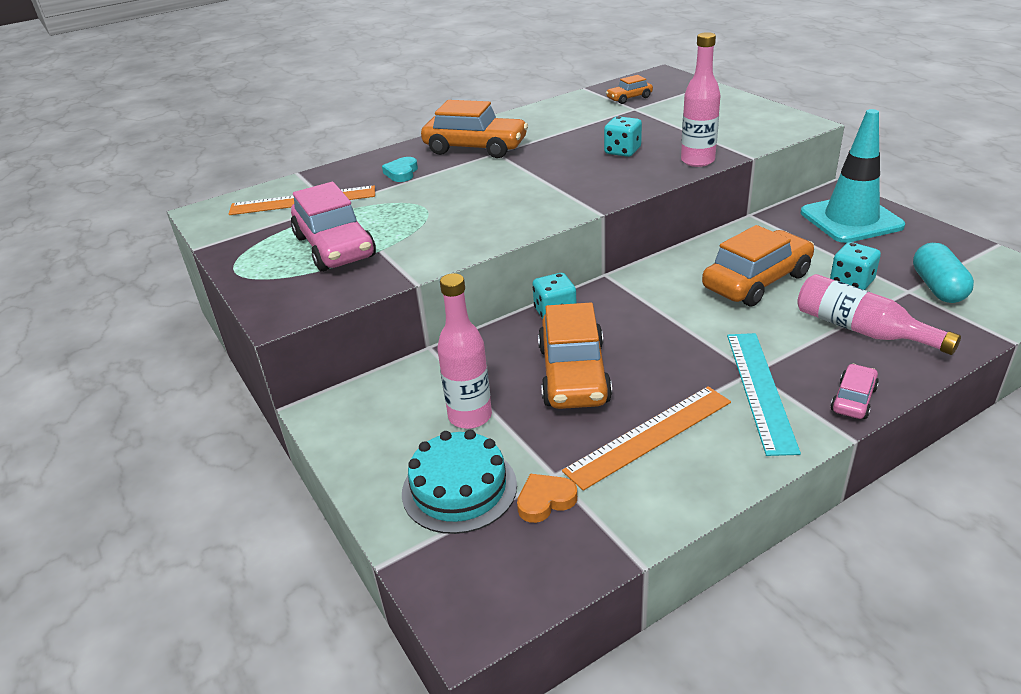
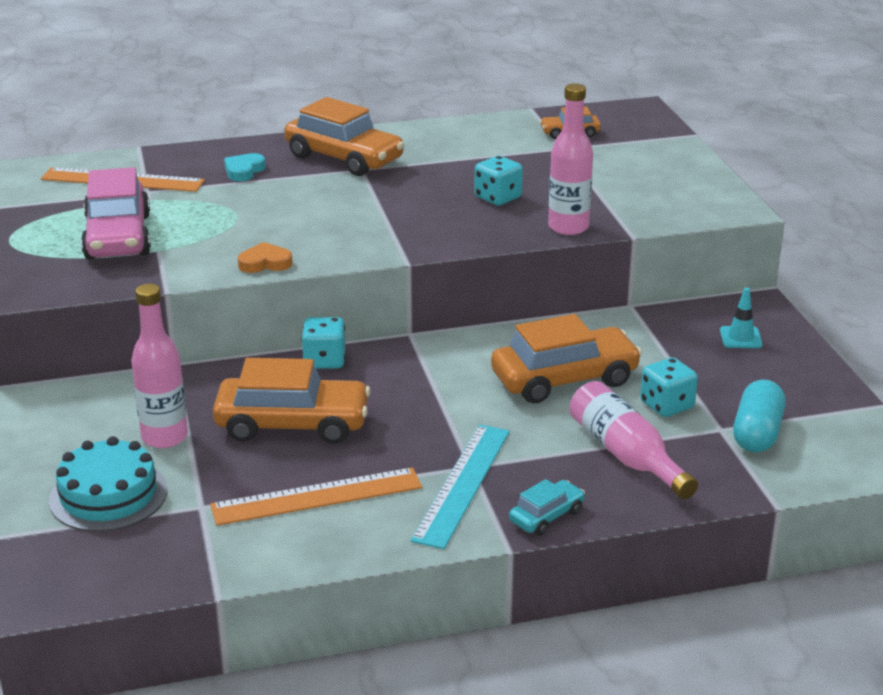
camera: 15 degrees right, 5 degrees down
(545, 500) = (176, 524): orange heart -> orange heart (265, 263)
(573, 374) = (293, 424): orange car -> orange car turned 105 degrees counterclockwise
(851, 219) = (740, 338): turquoise traffic cone -> turquoise traffic cone, size x0.40
(853, 399) = (546, 516): pink car -> turquoise car

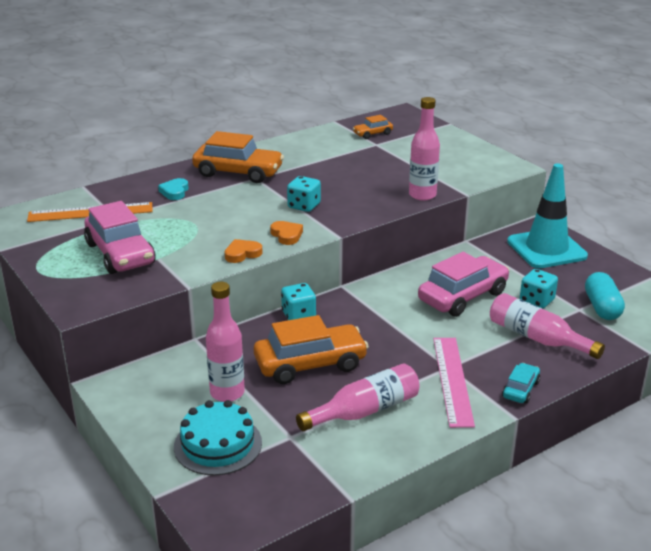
camera: 20 degrees left, 0 degrees up
(317, 496) = (364, 411): orange ruler -> pink bottle
(340, 249) = (286, 235): none -> orange heart
(462, 484) = (452, 380): turquoise ruler -> pink ruler
(498, 198) = (362, 183): turquoise dice -> turquoise dice (304, 206)
(564, 379) = (462, 296): orange car -> pink car
(740, 338) = (546, 249): turquoise traffic cone -> turquoise traffic cone, size x2.48

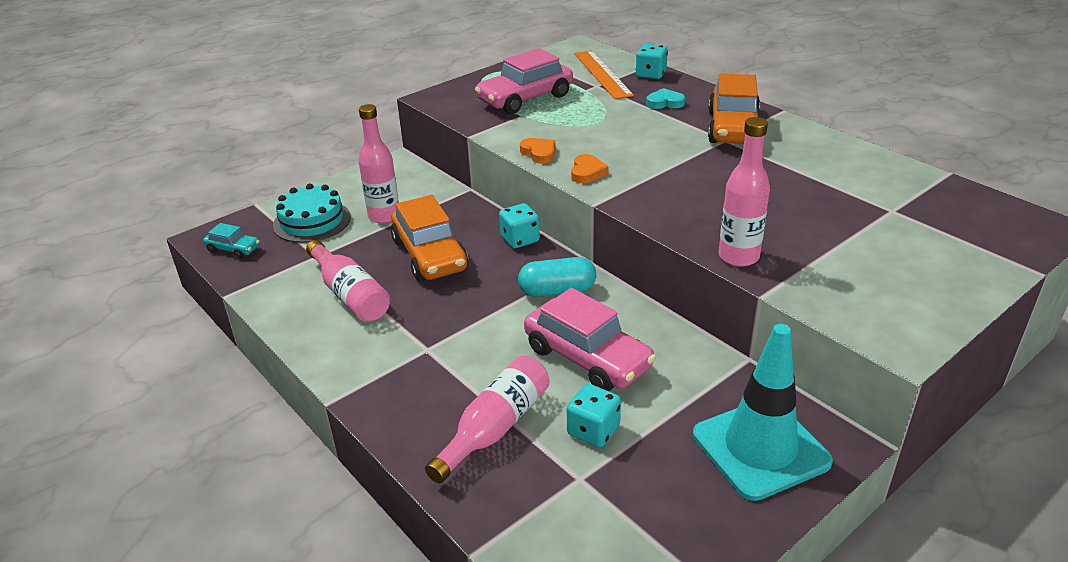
camera: 85 degrees right, 5 degrees up
(286, 235) = (587, 172): orange heart -> orange heart turned 45 degrees counterclockwise
(304, 206) = (664, 175): turquoise dice -> turquoise dice (650, 74)
(372, 134) = (928, 205): orange car -> none
(452, 380) = (400, 352): pink ruler -> none
(520, 389) = (380, 408): turquoise car -> turquoise car (233, 249)
(602, 307) = (590, 506): turquoise capsule -> turquoise capsule (557, 290)

